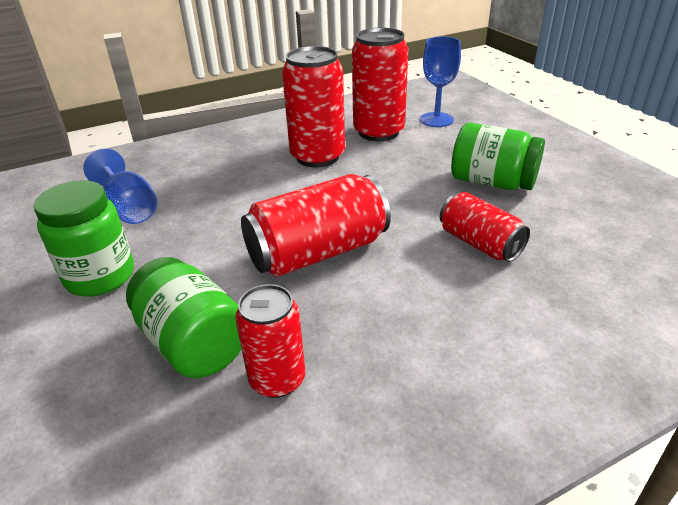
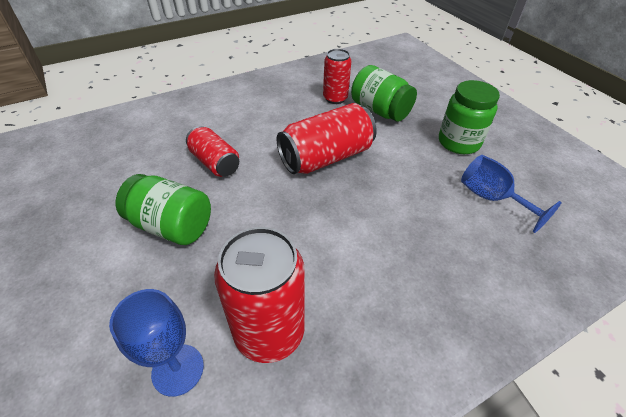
camera: 175 degrees right, 10 degrees up
(317, 156) = (344, 273): red can -> none

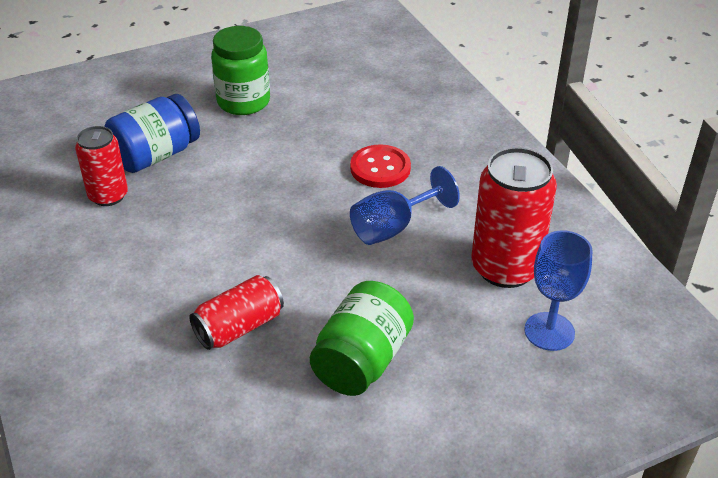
camera: 85 degrees left, 5 degrees down
(326, 157) = (249, 214): red can -> none
(380, 111) = (156, 155): green jar -> blue jar
(399, 229) = (380, 168): none -> red button
(491, 198) = (341, 99): blue goblet -> blue goblet (392, 227)

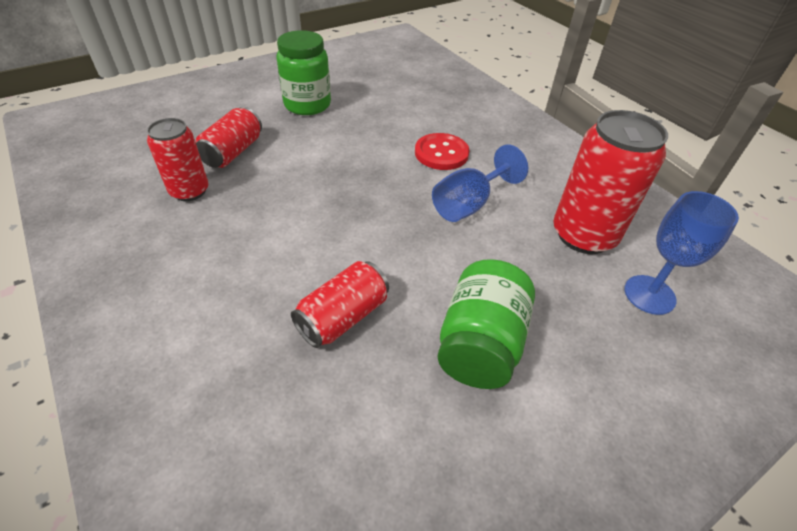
camera: 10 degrees left, 5 degrees up
(156, 155) = (233, 152): blue jar -> red can

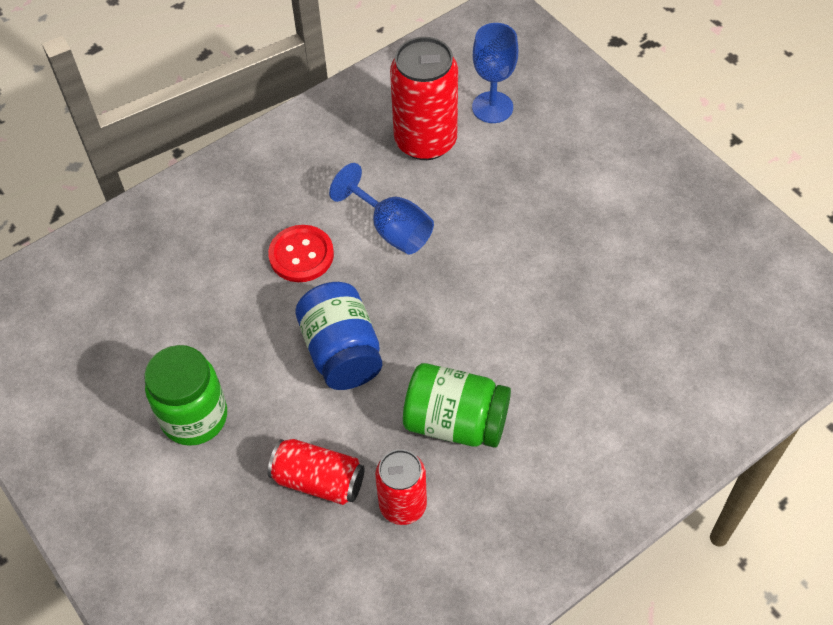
camera: 90 degrees left, 10 degrees up
(342, 168) = (341, 352): none -> blue jar
(343, 317) = (557, 321): red can -> none
(480, 343) = (565, 223): green jar -> green jar (455, 422)

